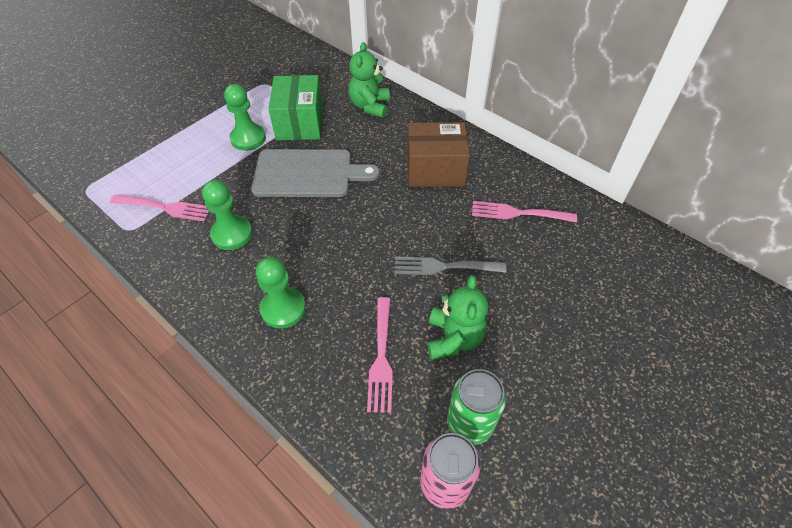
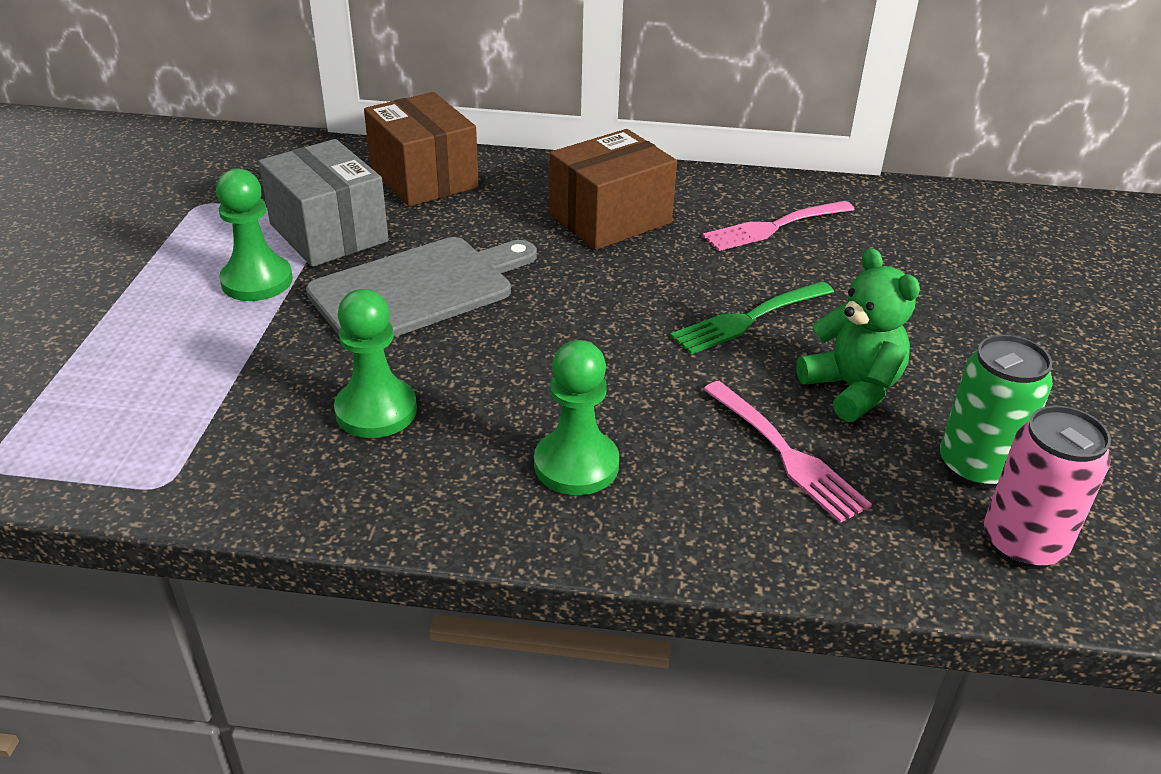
camera: 35 degrees left, 15 degrees down
(165, 208) = (202, 426): pink fork -> none
(299, 123) = (328, 233): green box -> grey box
(370, 106) = (424, 178): green teddy bear -> brown box
(444, 267) = (748, 319): grey fork -> green fork

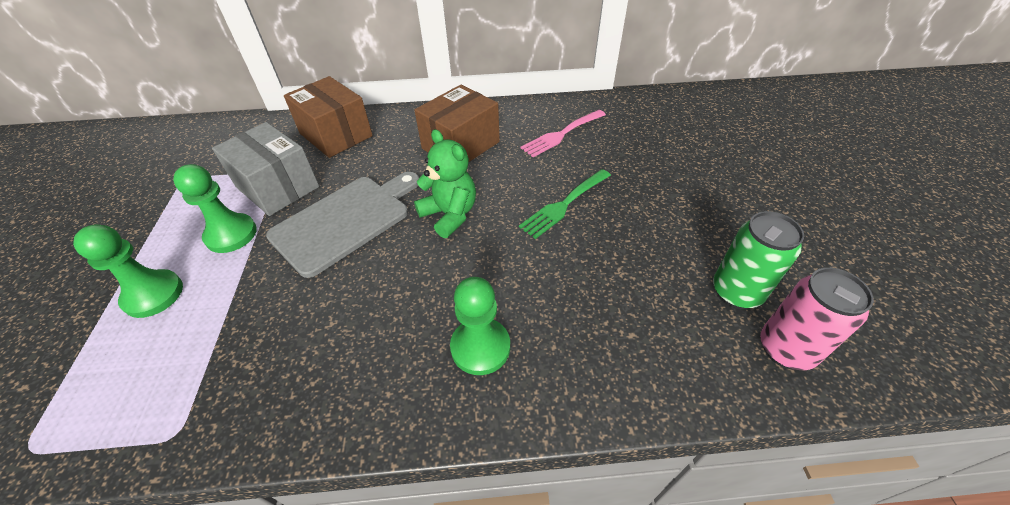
camera: 10 degrees left, 10 degrees up
(376, 411) = (331, 329): green pawn -> green pawn (153, 295)
(786, 454) = (616, 307): pink fork -> none
(852, 389) = (642, 246): green teddy bear -> green teddy bear (450, 215)

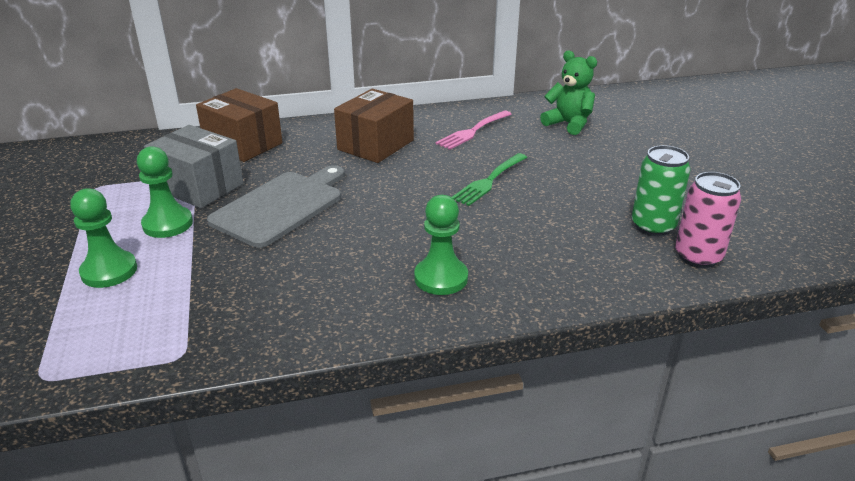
camera: 10 degrees left, 15 degrees down
(450, 215) = (382, 195): green teddy bear -> green teddy bear (568, 124)

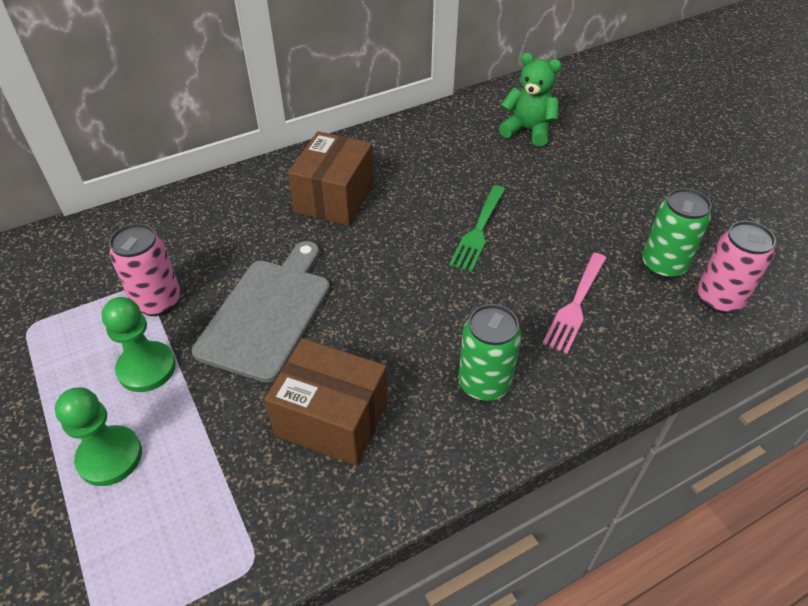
camera: 15 degrees left, 15 degrees up
(199, 187) = (158, 301): grey box -> pink can
(243, 144) = (180, 223): brown box -> brown box (332, 419)
(441, 278) = (484, 383): green pawn -> green can
(473, 131) = (432, 158): pink fork -> pink fork (575, 305)

